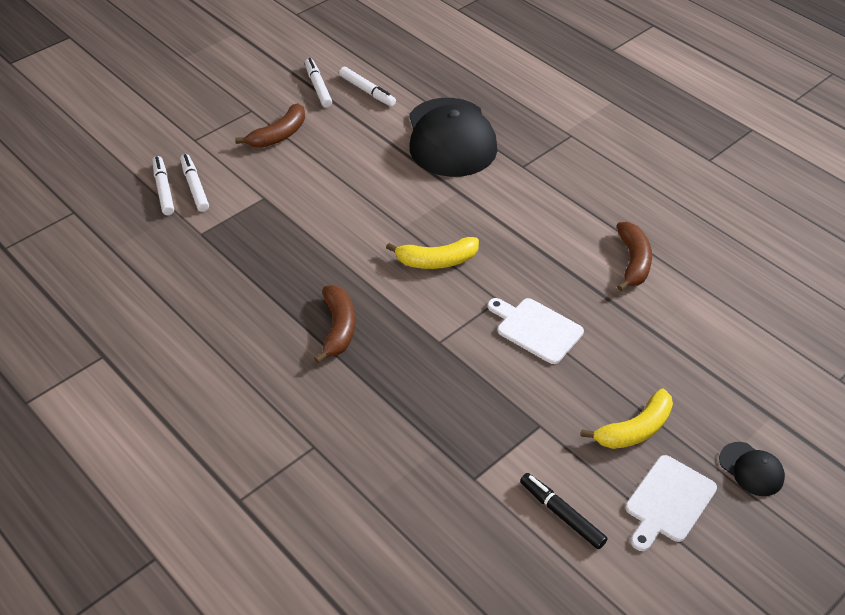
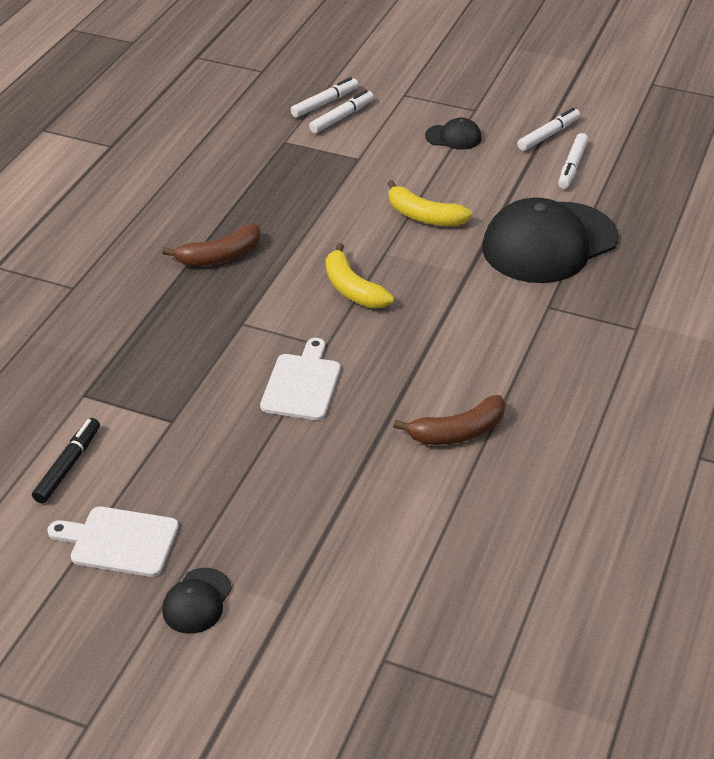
camera: 65 degrees right, 5 degrees down
(279, 135) = (453, 137): brown banana -> black cap
(635, 429) = (204, 493): yellow banana -> yellow banana (424, 216)

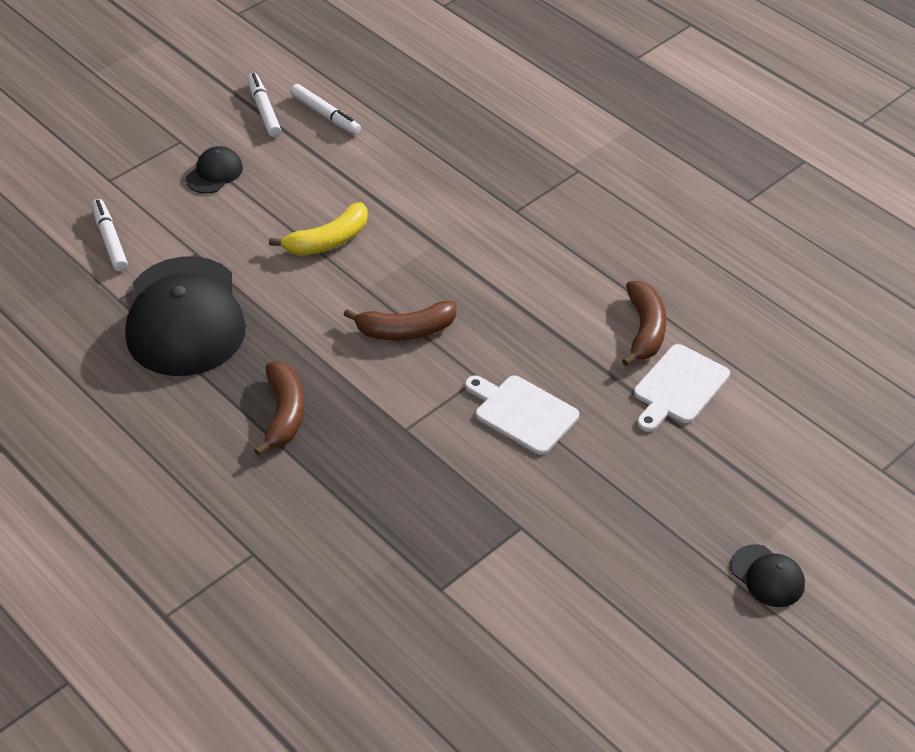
camera: 65 degrees left, 5 degrees up
(68, 466) = (541, 629): black marker -> none
(119, 541) = (667, 614): white cutting board -> white cutting board (679, 387)
(324, 103) = (72, 244): white marker -> none
(352, 289) = (405, 330): yellow banana -> brown banana
(549, 243) = (428, 175): black cap -> black cap (185, 317)

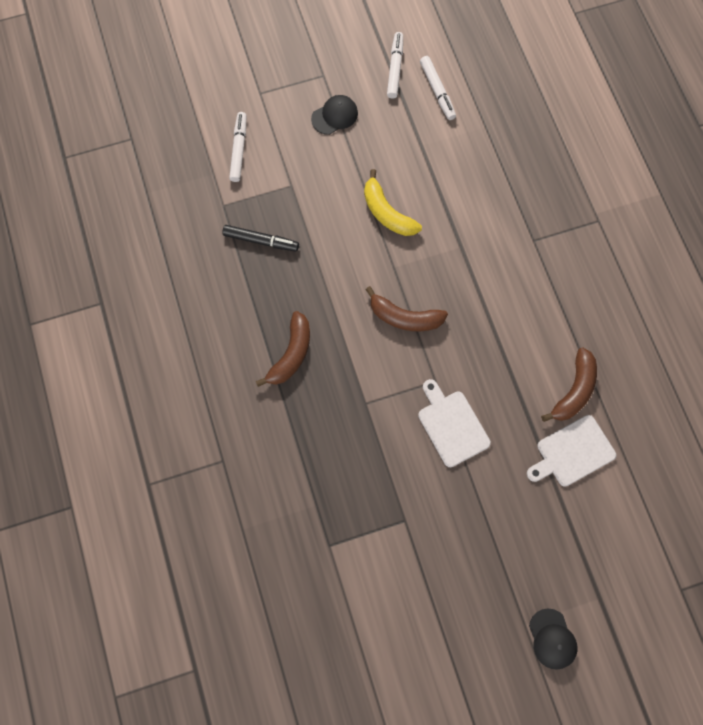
camera: 25 degrees right, 25 degrees up
(185, 317) = (261, 241): black cap -> black marker
(328, 241) = (387, 213): yellow banana -> yellow banana turned 60 degrees clockwise

